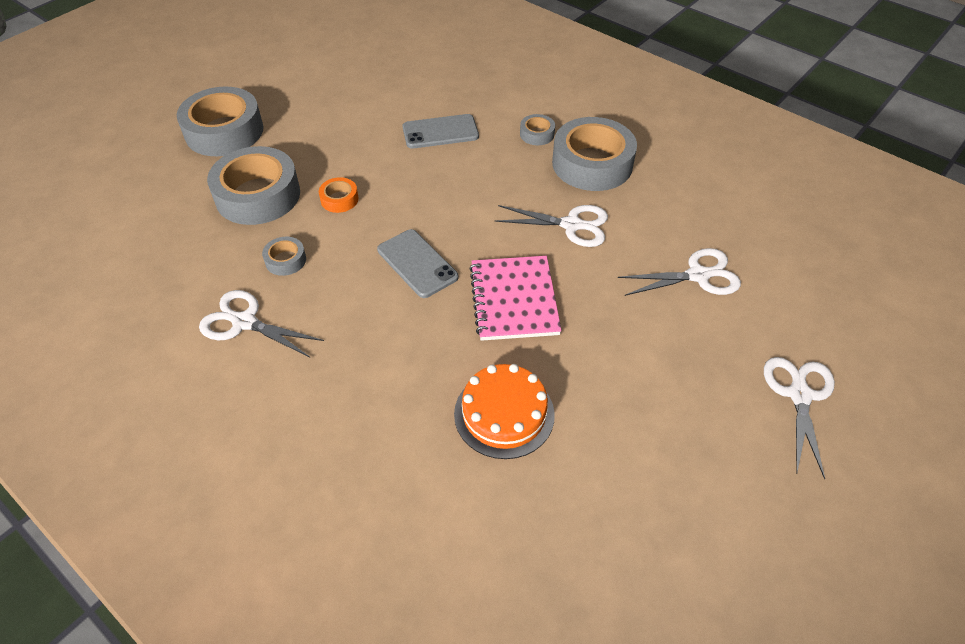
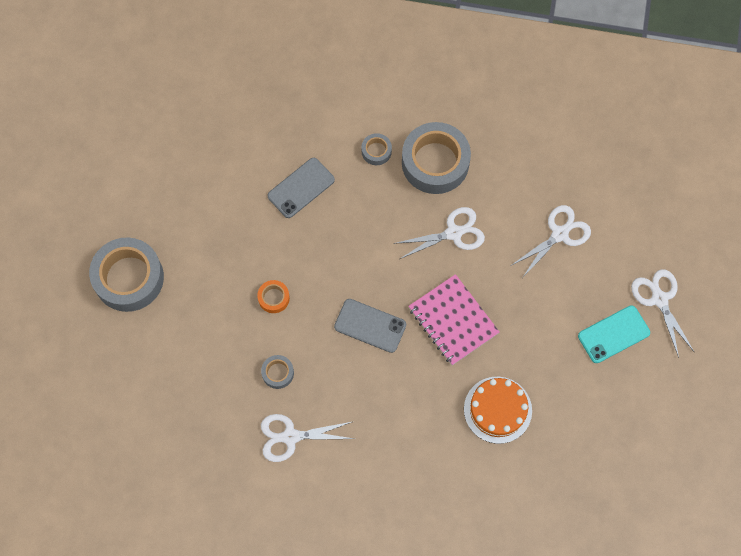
camera: 30 degrees left, 20 degrees up
(258, 195) = (210, 327): grey tape -> none
(713, 405) = (613, 334): none -> turquoise phone

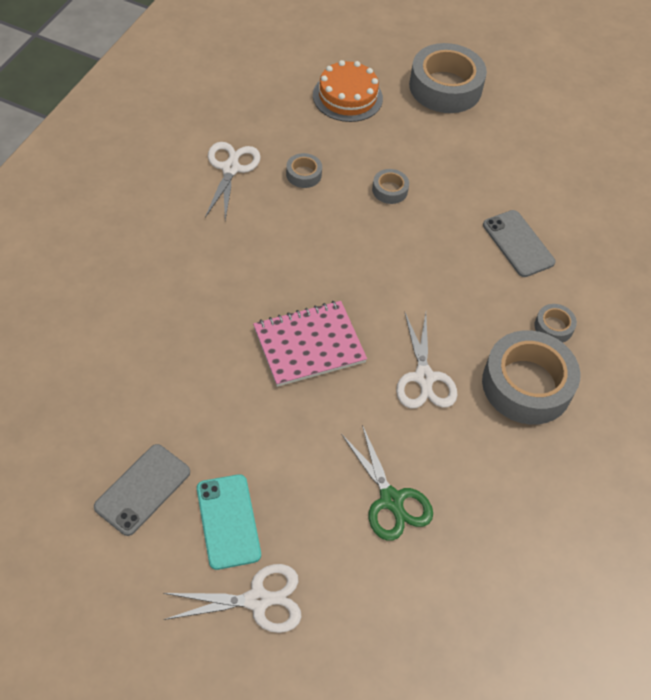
camera: 100 degrees right, 15 degrees down
(273, 298) = (389, 190): orange tape -> grey tape
(370, 325) = (330, 264): grey phone -> grey phone (143, 489)
(497, 410) = (182, 359): orange cake -> orange cake (347, 97)
(559, 234) = (391, 500): white scissors -> green scissors

